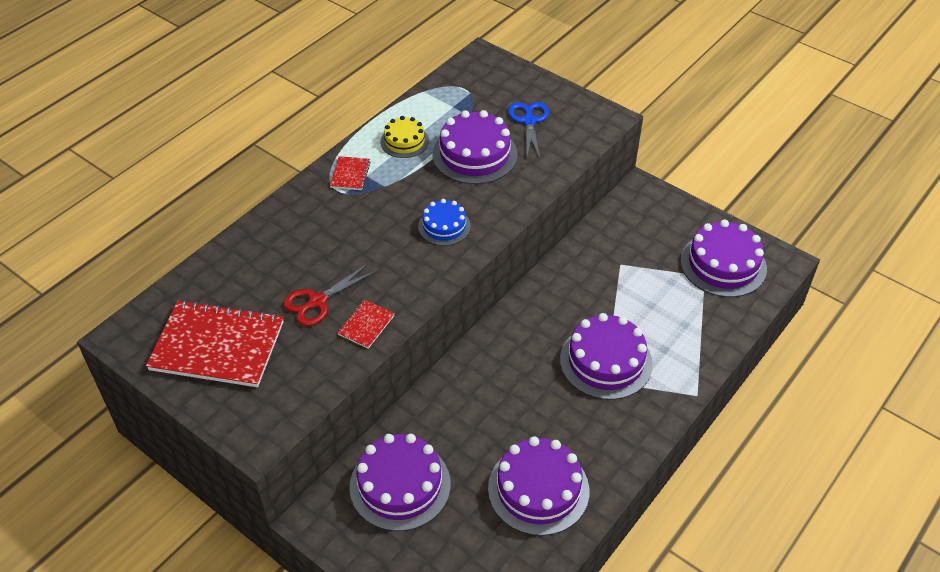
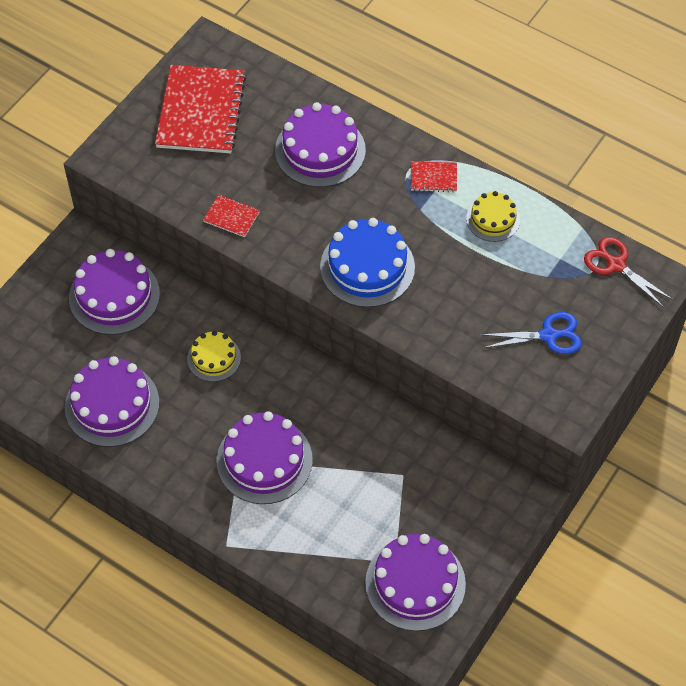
camera: 85 degrees right, 10 degrees up
(317, 301) = (257, 175): red scissors -> red scissors (616, 265)
(444, 226) = (367, 267): blue cake -> blue cake, size x1.73
(474, 154) = (481, 286): purple cake -> purple cake (320, 150)
(488, 397) = (214, 358): none -> yellow cake

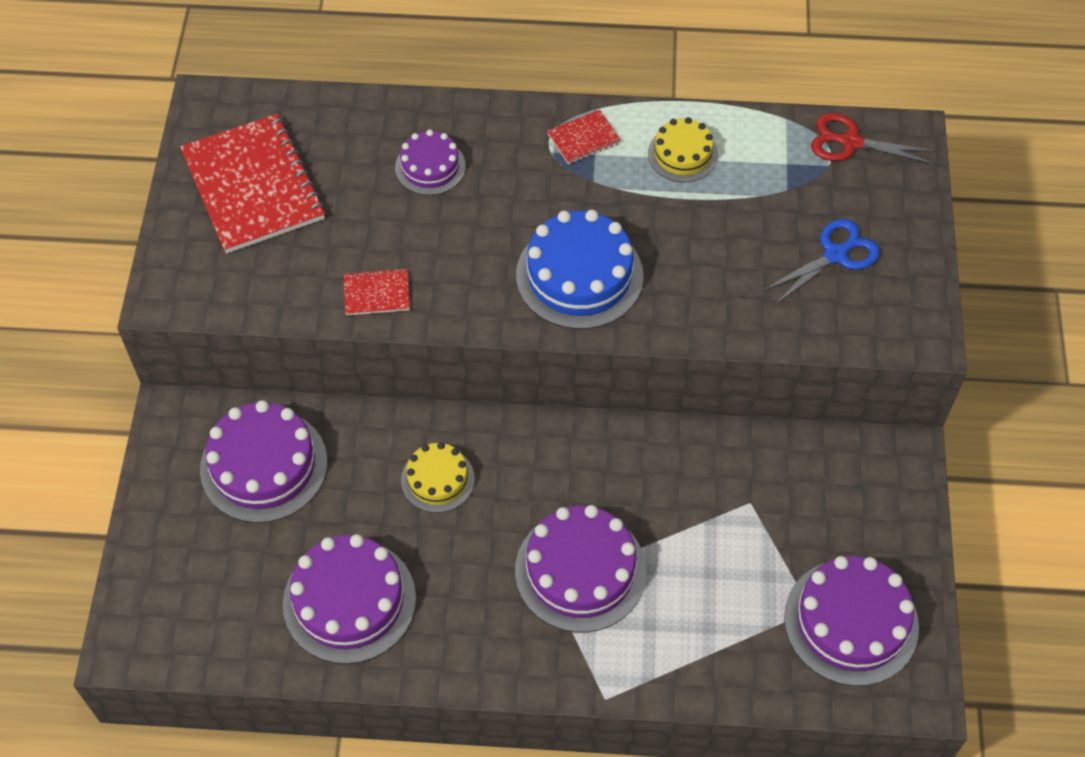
camera: 30 degrees left, 0 degrees up
(320, 150) = (430, 167): purple cake -> purple cake, size x0.58

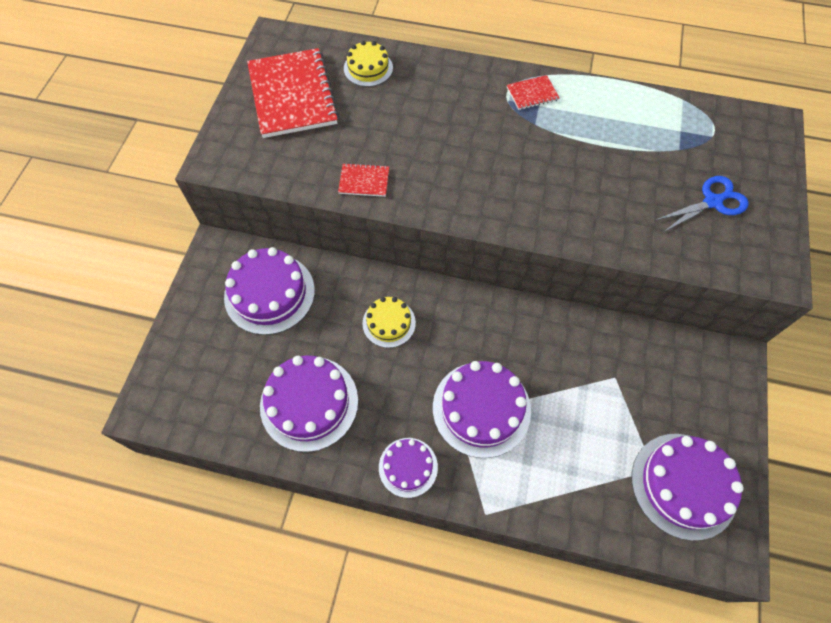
camera: 10 degrees right, 5 degrees up
(430, 167) = (419, 98): purple cake -> purple cake (408, 467)
(579, 275) = (515, 189): blue cake -> none
(682, 154) = (603, 114): yellow cake -> yellow cake (368, 68)
(851, 142) = (730, 122): red scissors -> none

